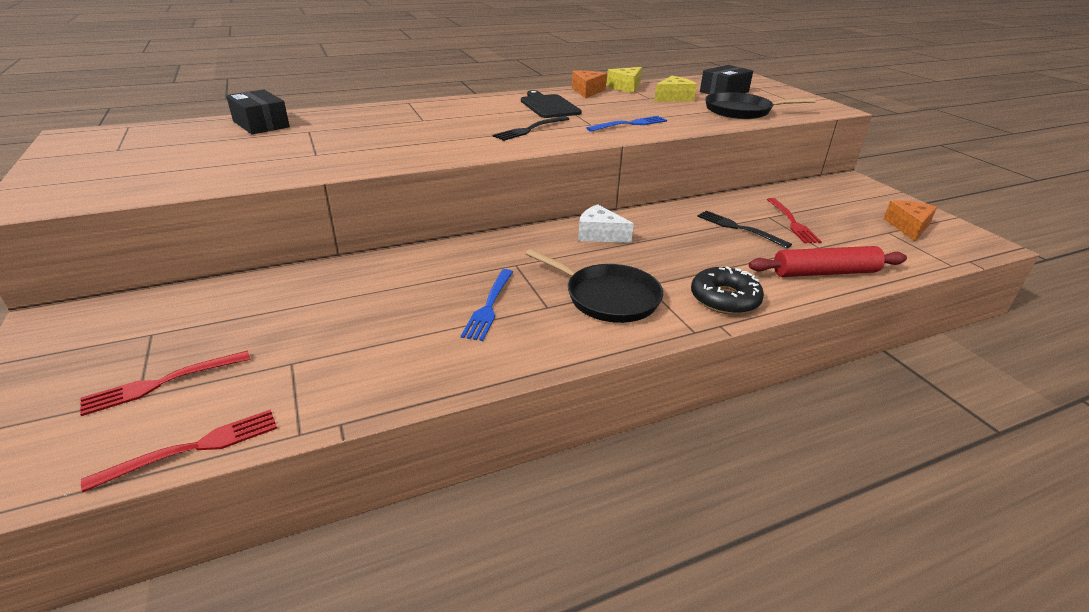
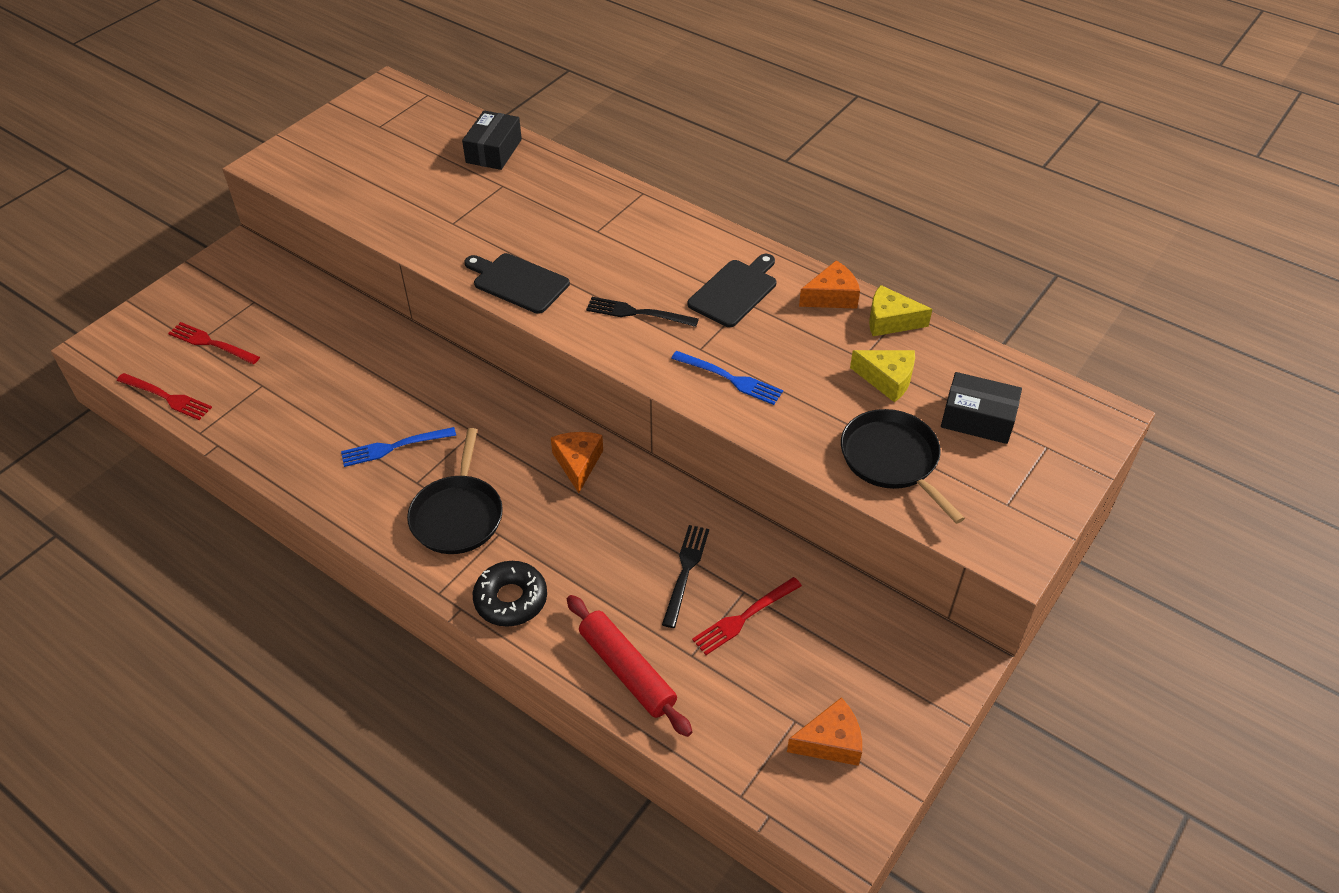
camera: 60 degrees right, 15 degrees up
(434, 151) = (518, 282): none -> black cutting board
(599, 234) = (578, 463): white cheese -> orange cheese

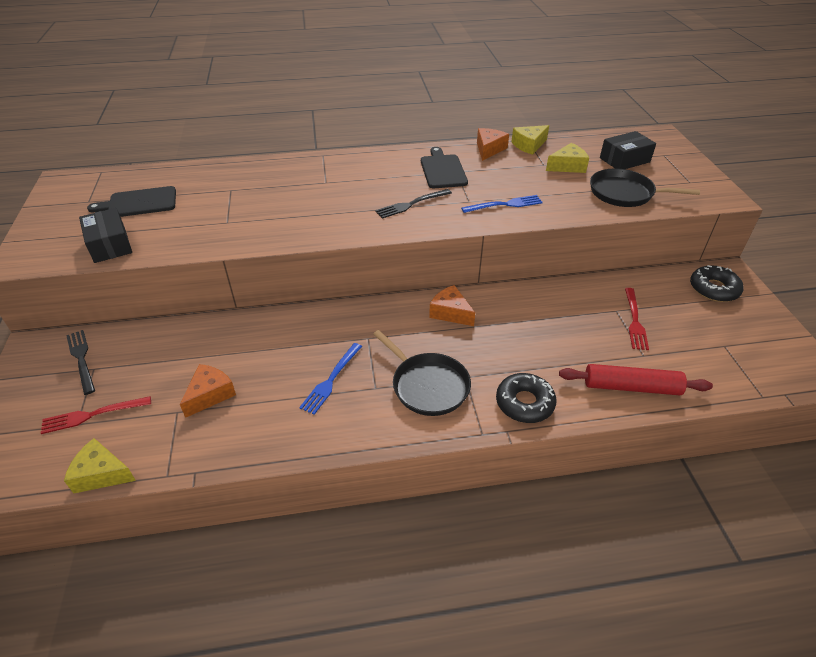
camera: 45 degrees left, 5 degrees down
(167, 397) = (102, 474): red fork -> yellow cheese
(494, 151) = (197, 177): black box -> black box (110, 245)
(518, 282) = (319, 227): black cutting board -> black cutting board (139, 203)
(685, 571) = (579, 321): black fork -> black fork (81, 359)
(830, 742) = (749, 342): orange cheese -> orange cheese (210, 395)
(900, 661) = (713, 289): none -> black donut

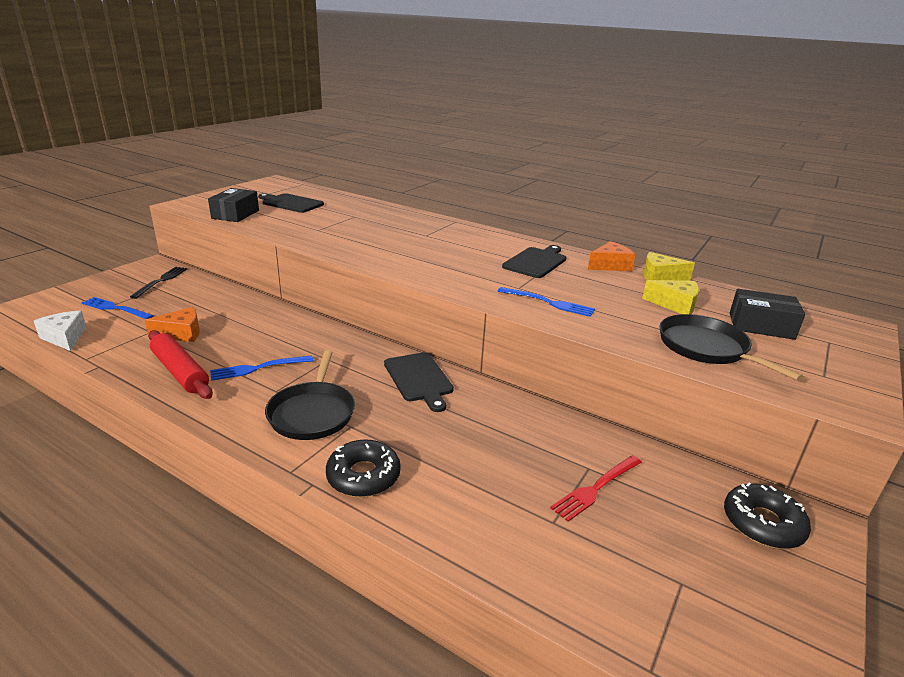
camera: 40 degrees right, 15 degrees down
(92, 415) = (115, 308): red fork -> blue fork
(102, 474) = (65, 337): yellow cheese -> white cheese
(411, 204) = (464, 270): black fork -> none
(450, 313) = (419, 379): orange cheese -> black cutting board
(631, 387) = (490, 537): red rolling pin -> red rolling pin (180, 372)

